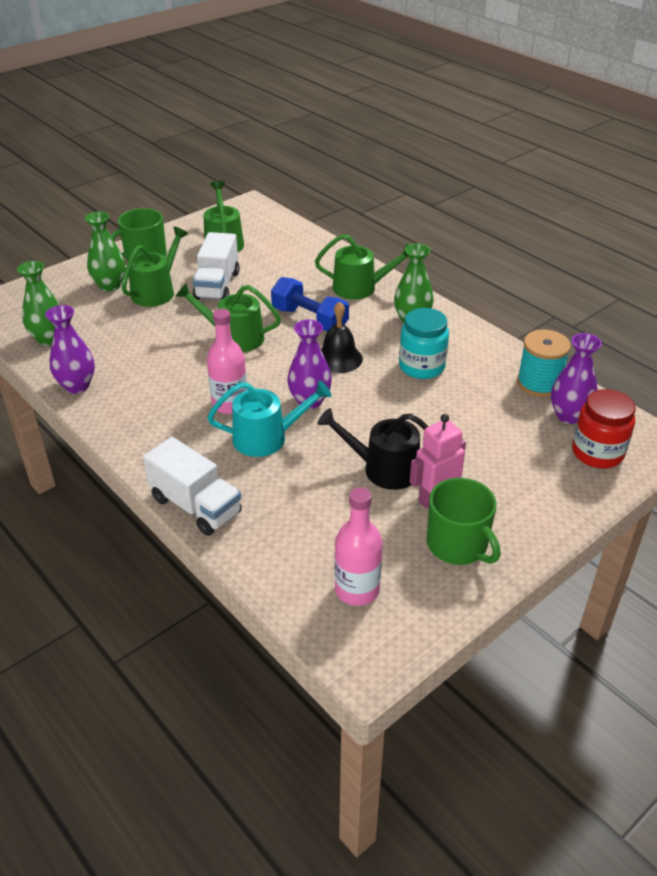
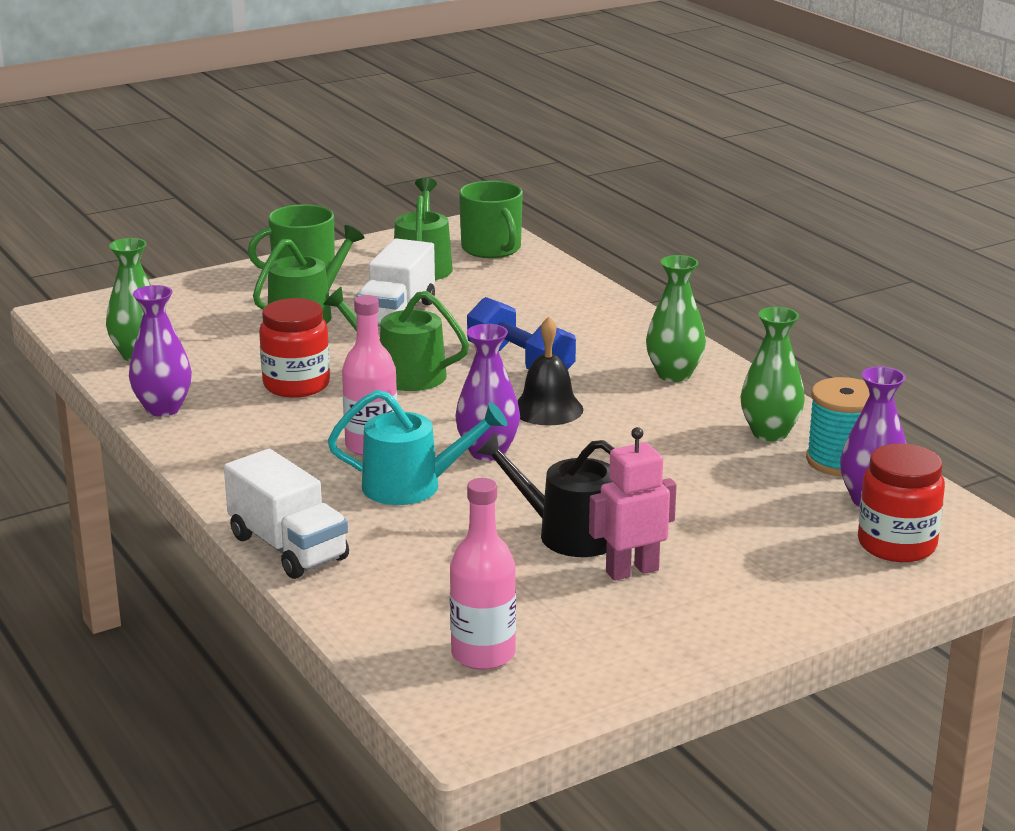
camera: 10 degrees right, 15 degrees down
(110, 285) = (242, 303): green vase -> green vase (770, 433)
(165, 354) = (296, 385): none -> red jar
(360, 288) = (609, 332): green watering can -> none
(421, 366) = (668, 428): turquoise jar -> none
(458, 544) = (646, 623): green mug -> green mug (492, 249)

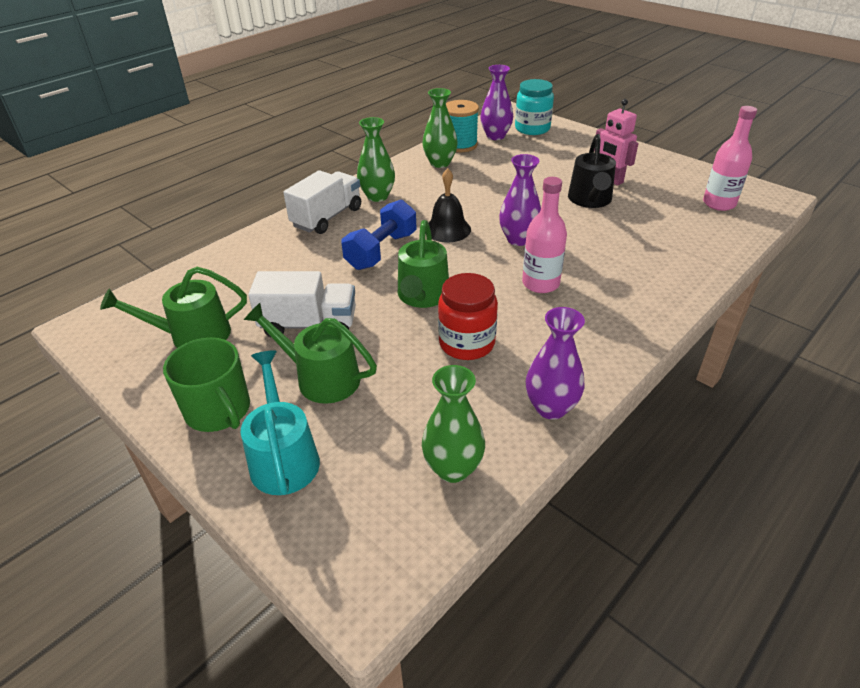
camera: 105 degrees left, 15 degrees up
(288, 548) = (689, 283): white truck -> white truck (327, 217)
(411, 486) = (580, 257): turquoise watering can -> turquoise watering can (283, 457)
(492, 249) = (149, 305): green mug -> none
(896, 545) = (532, 129): red jar -> turquoise jar

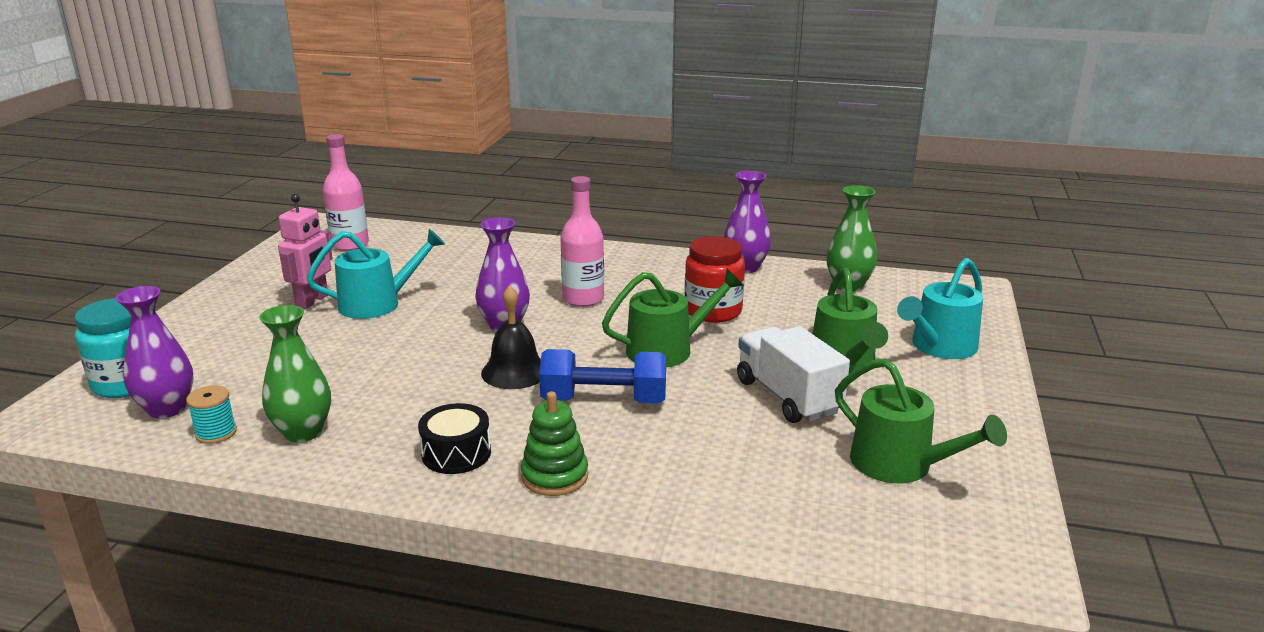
camera: 120 degrees left, 15 degrees down
(218, 410) = (951, 396): green mug -> none
(327, 217) = (555, 476): white truck -> green stacking toy
(377, 196) = (456, 453): green vase -> black drum
(460, 145) = (216, 433): turquoise spool -> turquoise spool, size x0.58
(590, 200) = (377, 303): black watering can -> turquoise watering can

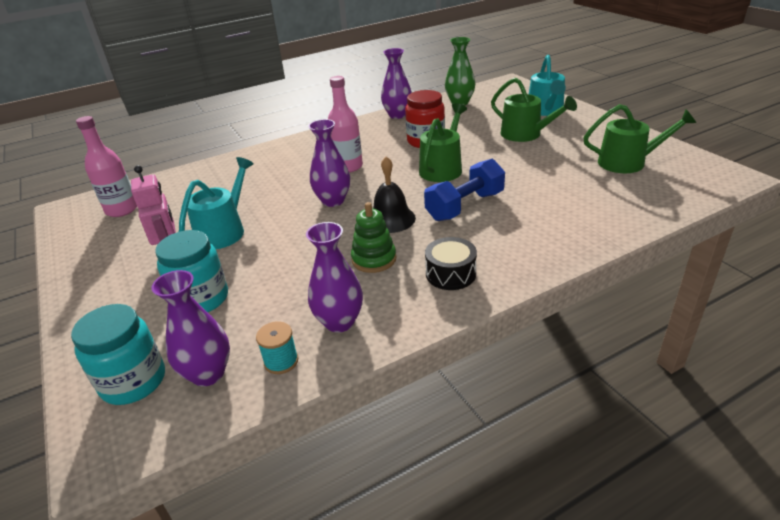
camera: 40 degrees left, 10 degrees up
(263, 351) = (201, 299): none -> turquoise jar
(303, 432) = (339, 322): green vase -> purple vase
(555, 476) = (518, 252): green stacking toy -> green stacking toy (374, 259)
(788, 397) = (535, 160): white truck -> none

